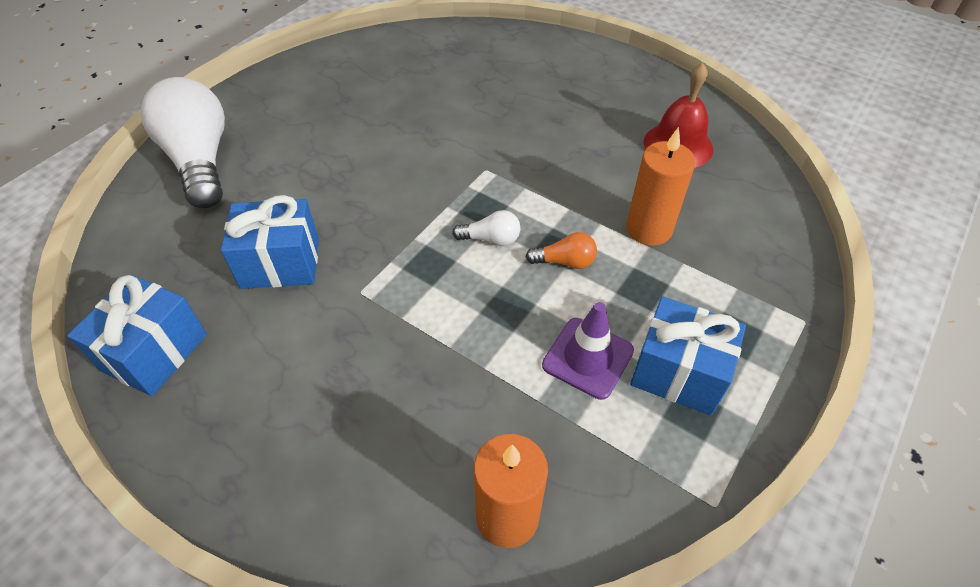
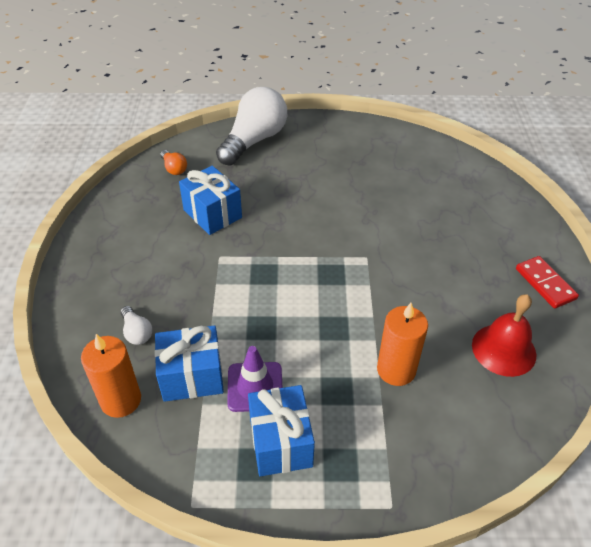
camera: 55 degrees right, 5 degrees down
(155, 352) = (123, 206): blue gift -> blue gift (192, 376)
(491, 239) = (309, 291): white light bulb -> white light bulb (137, 332)
(565, 262) = (323, 337): orange light bulb -> orange light bulb (174, 168)
(625, 78) = (545, 284): none -> red domino

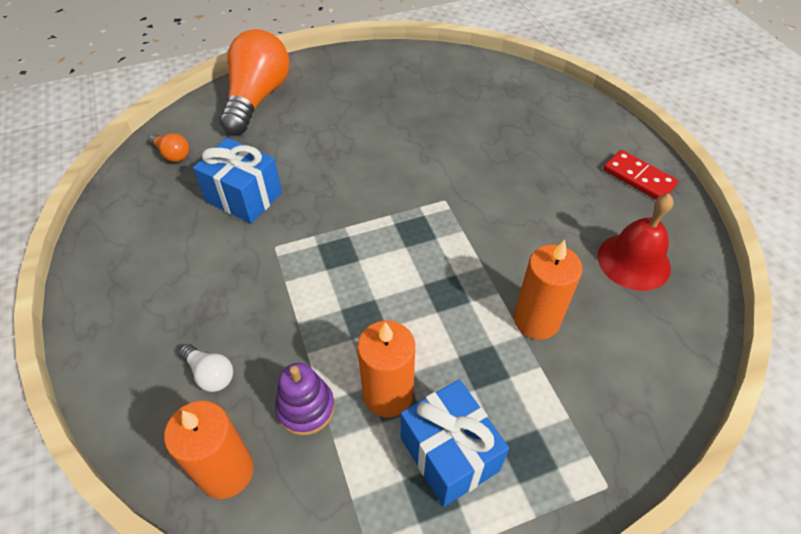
camera: 20 degrees left, 5 degrees up
(192, 376) = (306, 408): blue gift -> purple stacking toy
(254, 140) = (257, 98): white light bulb -> orange light bulb
(255, 387) = (388, 394): purple traffic cone -> orange candle

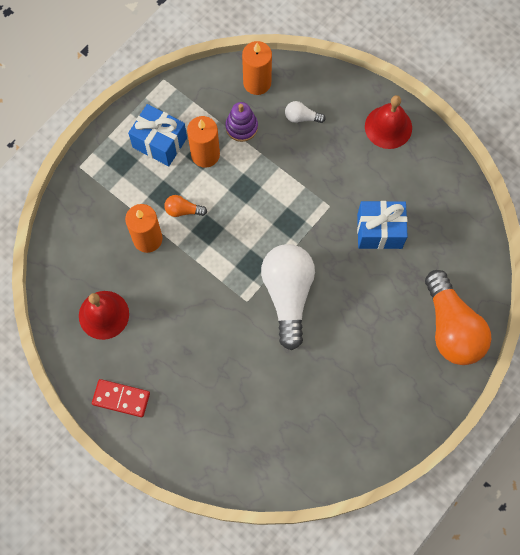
camera: 150 degrees right, 20 degrees up
(117, 299) = (388, 127): none -> red bell
(172, 154) = (460, 239): orange light bulb -> orange light bulb (183, 210)
(394, 186) = (288, 295): none -> white light bulb

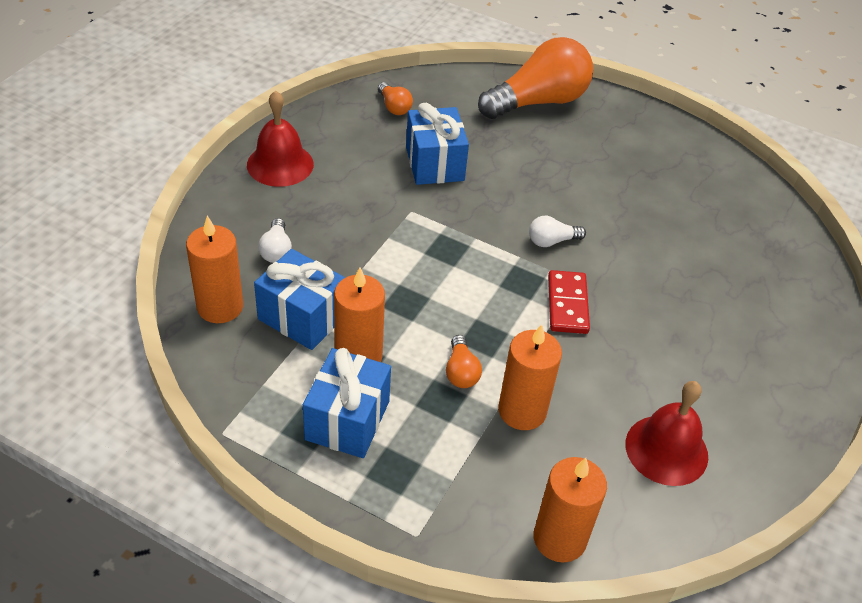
camera: 105 degrees left, 25 degrees down
(61, 238) = (559, 539): none -> orange candle
(121, 398) = (780, 405): red domino -> red domino (567, 304)
(241, 127) = (302, 317): purple stacking toy -> blue gift
(288, 295) = (552, 241): white light bulb -> white light bulb, size x0.43
(450, 213) = (394, 107): none -> orange light bulb

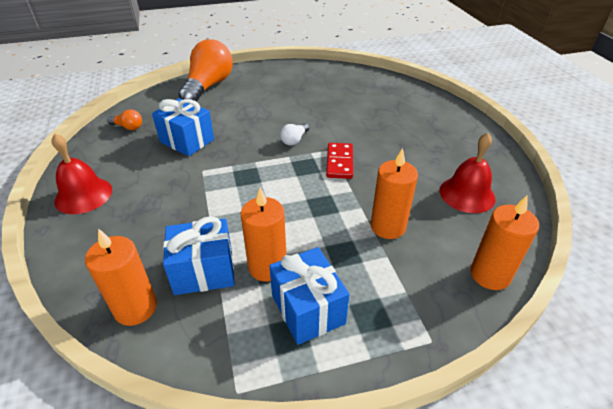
camera: 40 degrees left, 5 degrees down
(276, 250) = (138, 245): white light bulb -> none
(461, 372) = (333, 231): orange light bulb -> none
(567, 304) = (339, 162): red domino -> red domino turned 45 degrees clockwise

